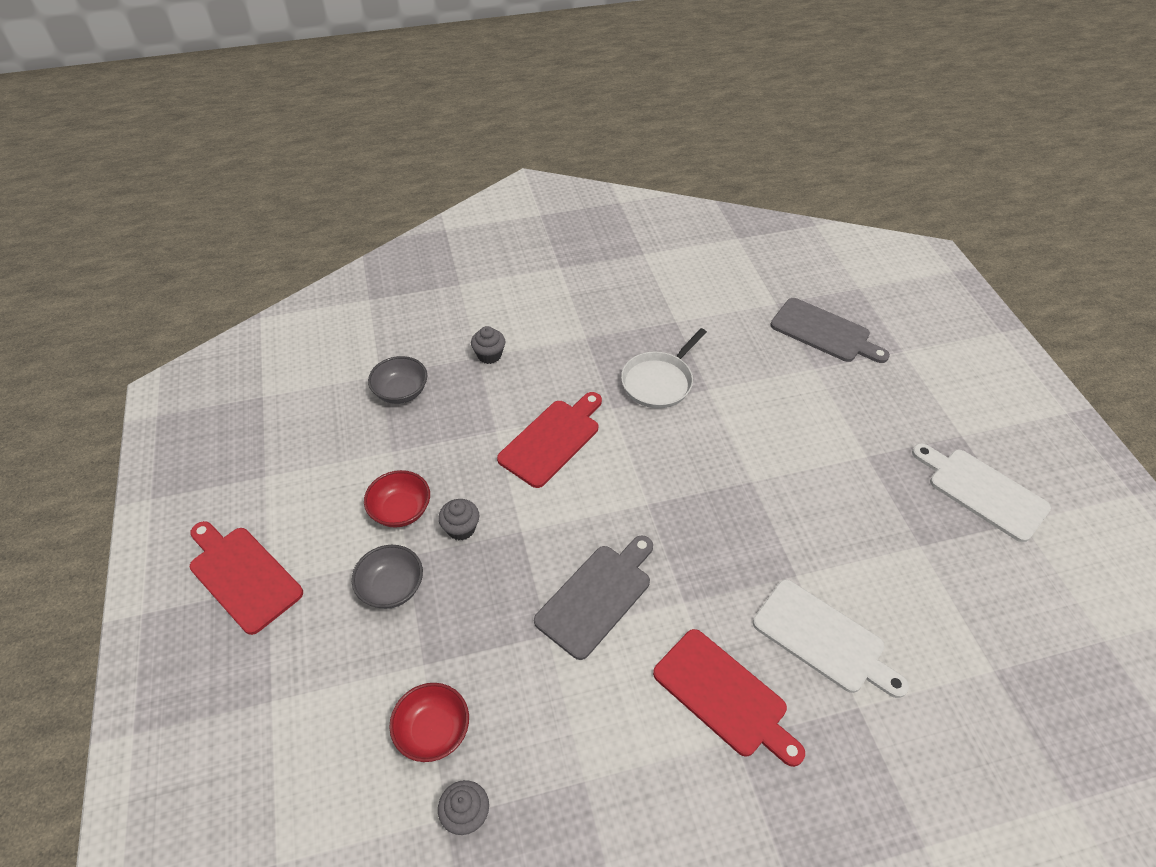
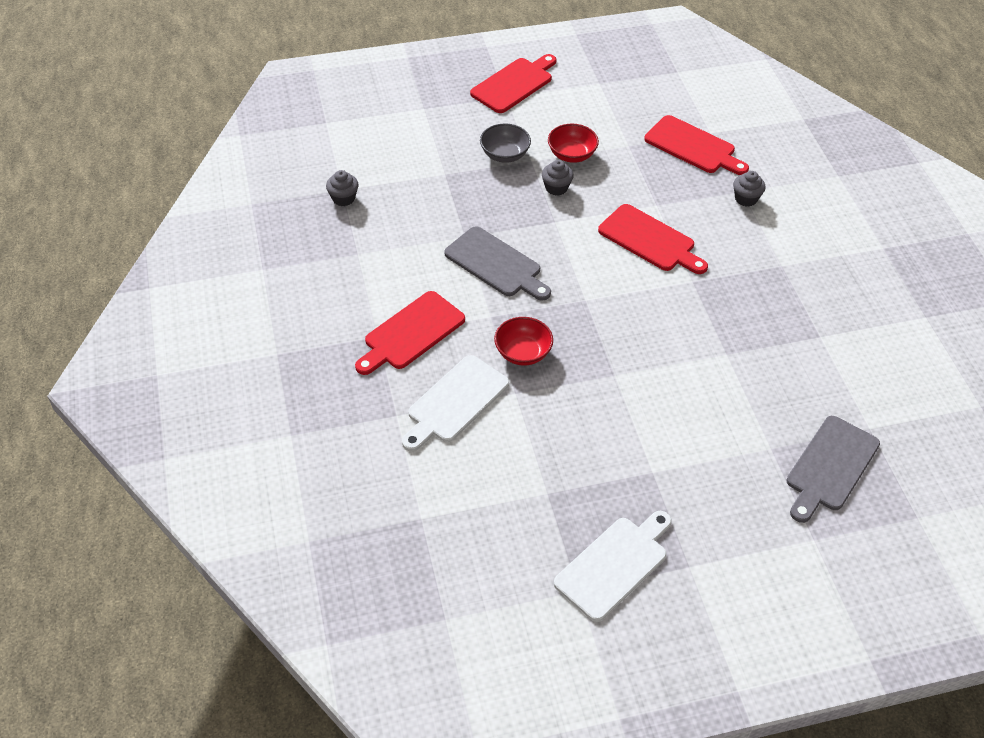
camera: 90 degrees right, 0 degrees up
(401, 392) = (693, 146): grey bowl -> red cutting board
(433, 731) = (398, 181): red bowl -> red bowl (523, 353)
(659, 382) = (731, 317): white pan -> none

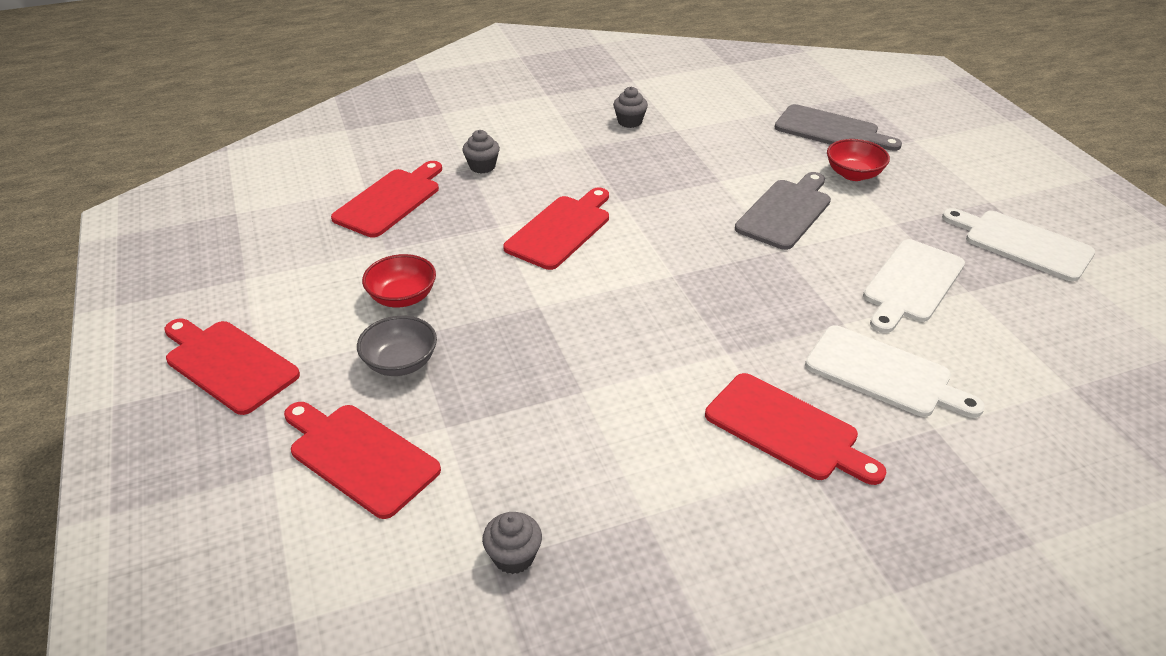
camera: 95 degrees left, 10 degrees down
(428, 140) = (359, 457): none -> red cutting board
(496, 264) = (631, 355): grey cutting board -> grey cutting board (785, 212)
(523, 353) = (778, 321): red bowl -> red bowl (853, 174)
(556, 188) = (472, 308): grey cupcake -> grey cupcake (629, 122)
(560, 454) = (911, 284): none -> white cutting board

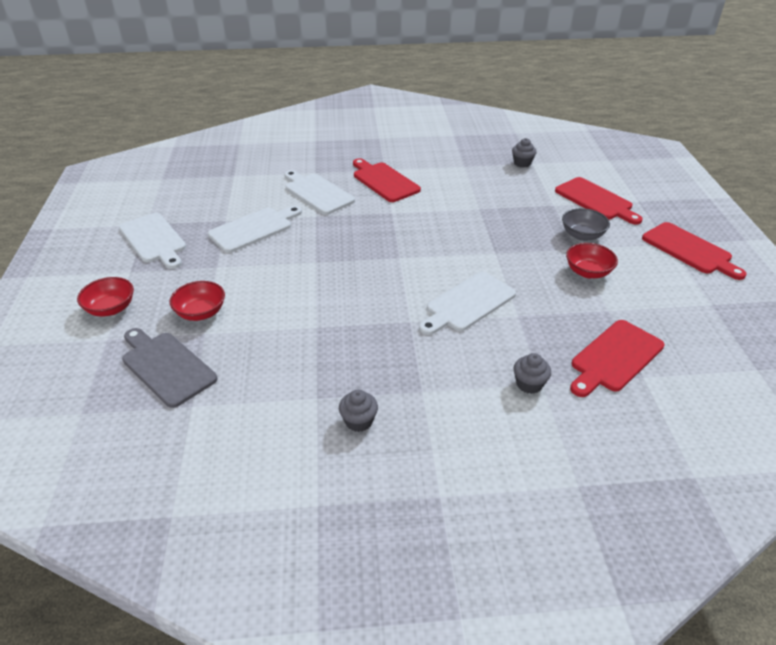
camera: 165 degrees left, 0 degrees up
(560, 230) = (468, 303): red cutting board -> white cutting board
(785, 212) = (287, 289): grey cutting board -> none
(950, 163) = (111, 308): none -> red bowl

